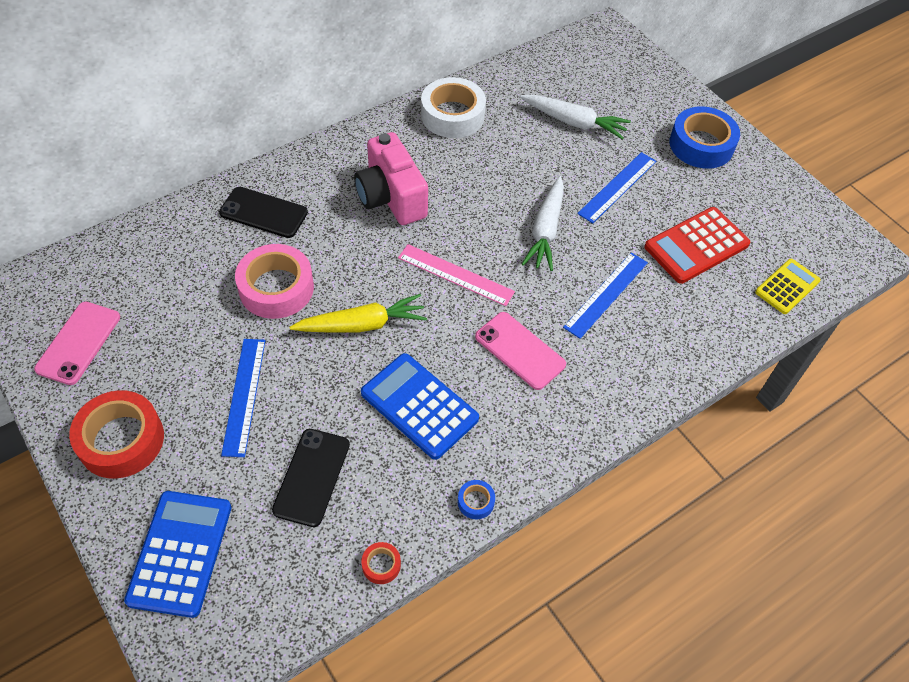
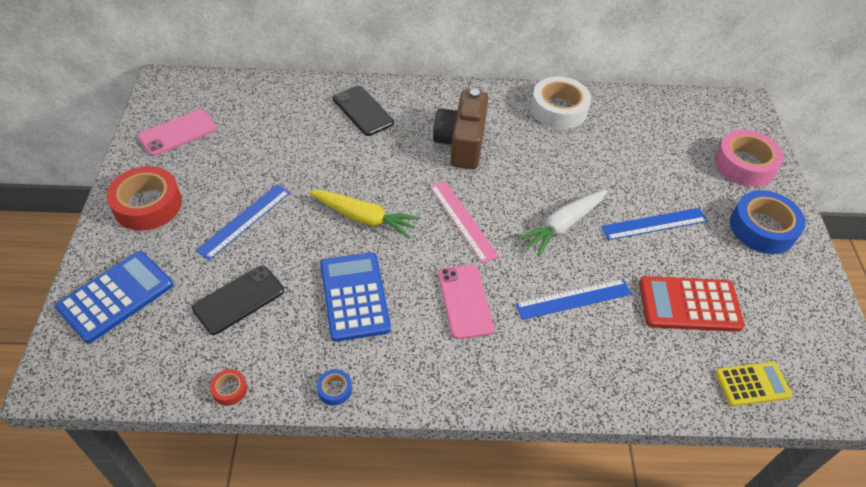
camera: 35 degrees right, 5 degrees down
(276, 288) = (327, 163): pink tape -> pink tape (744, 164)
(391, 197) = (461, 144): pink camera -> brown camera
(574, 122) = (657, 159): white carrot -> none

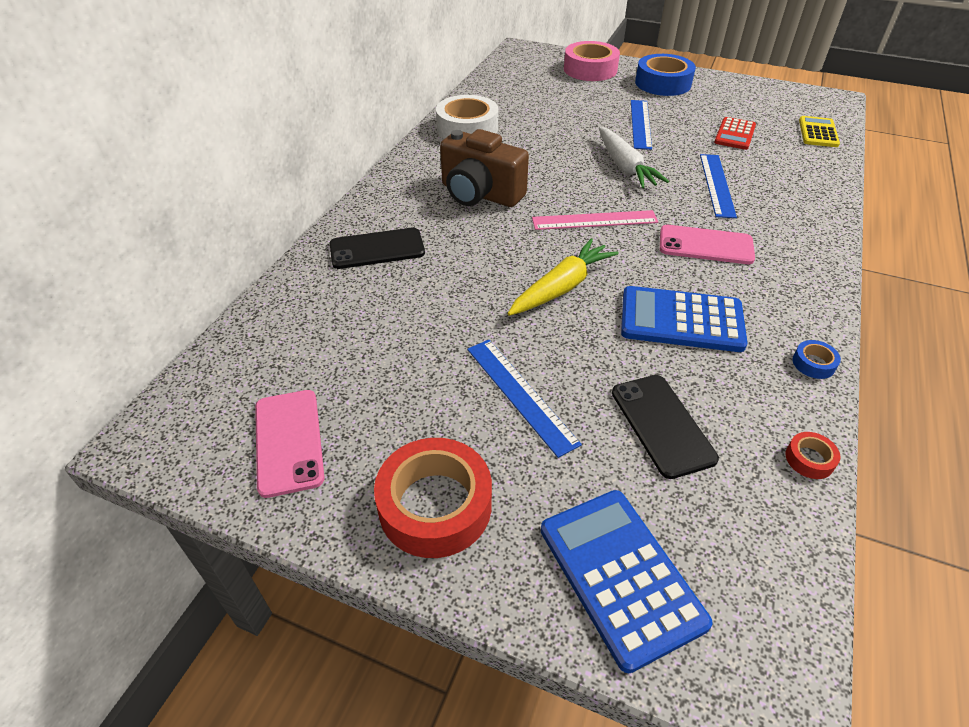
camera: 65 degrees left, 5 degrees down
(689, 304) = (734, 134): red calculator -> red calculator, size x0.64

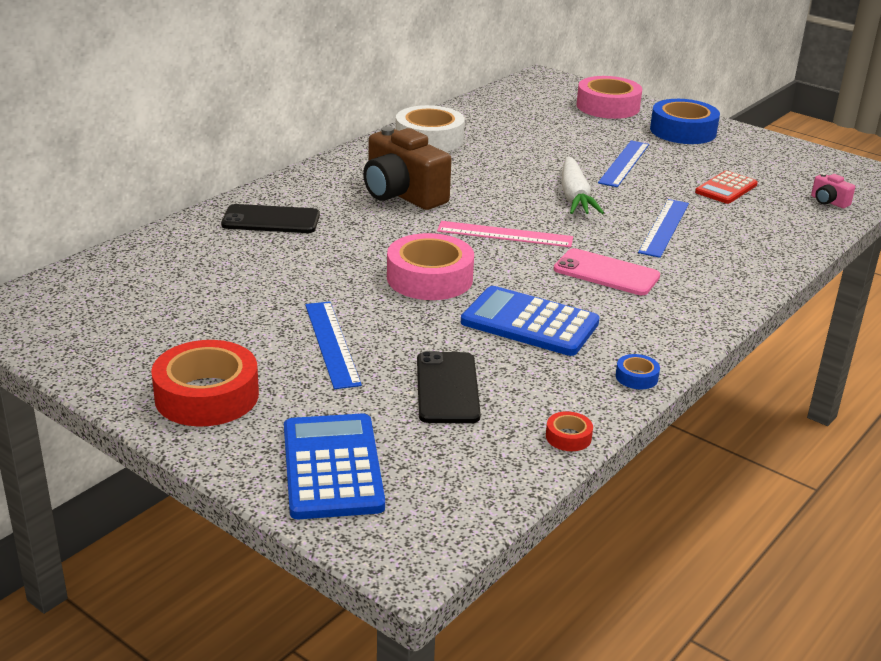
camera: 15 degrees right, 15 degrees down
(289, 441) = (111, 334): pink phone -> none
(562, 287) = (429, 278): yellow carrot -> pink tape
(818, 132) = (828, 202): yellow calculator -> pink camera

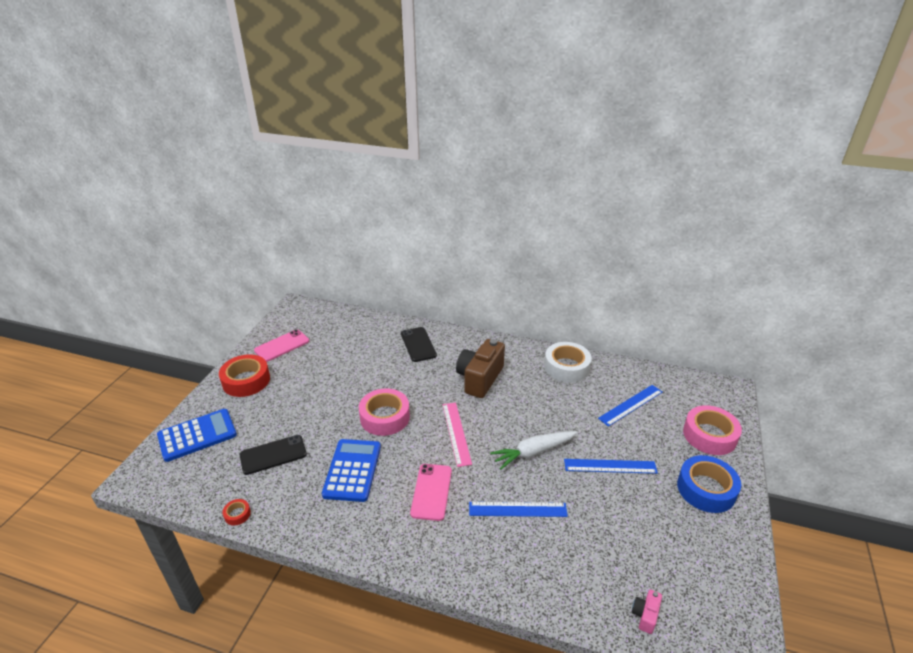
camera: 70 degrees right, 5 degrees up
(129, 343) = (282, 346): none -> pink phone
(332, 343) = (302, 403): blue ruler -> blue ruler (631, 405)
(636, 377) = (307, 532): blue tape -> none
(726, 188) = (614, 536): red calculator -> none

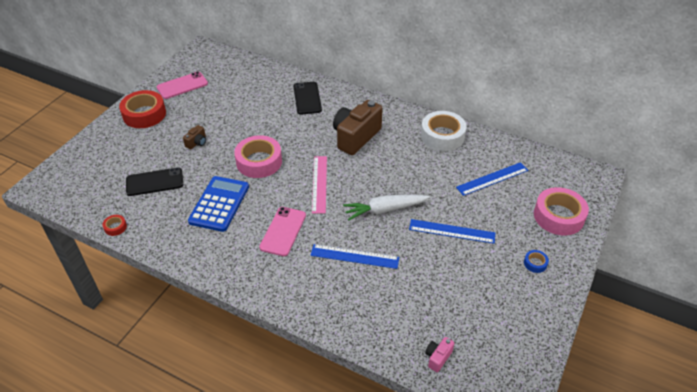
camera: 10 degrees right, 10 degrees up
(197, 435) = (94, 157): blue calculator -> none
(311, 405) = (197, 143): none -> brown camera
(706, 489) = (535, 263): blue tape -> blue tape, size x0.43

